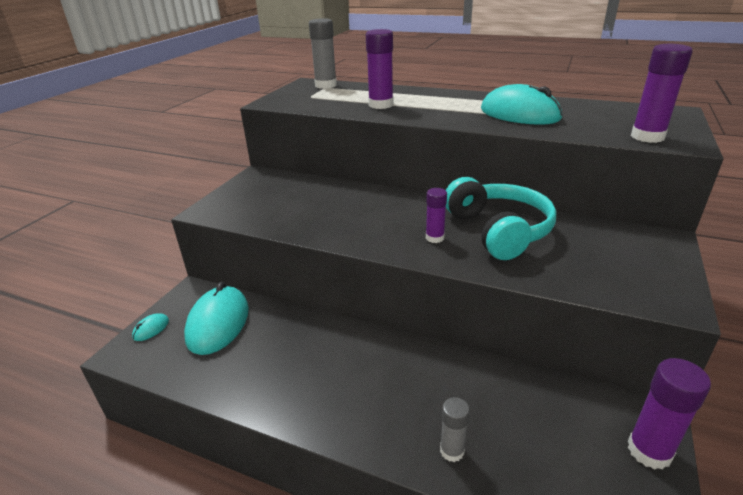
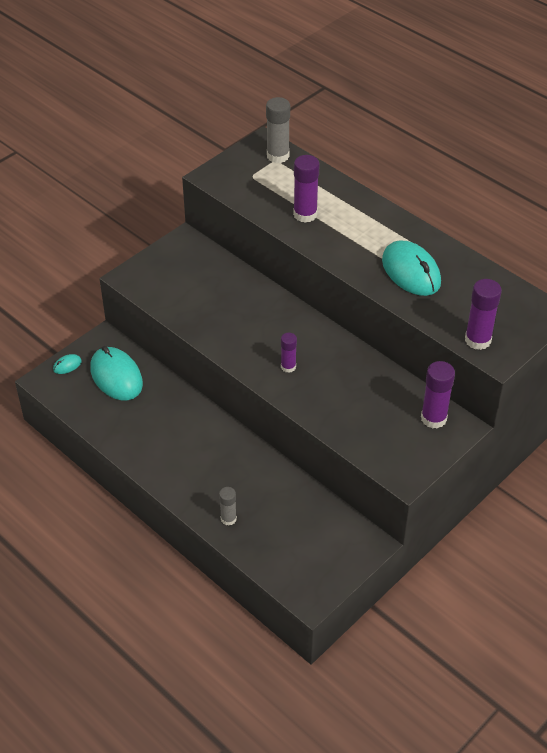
camera: 20 degrees right, 15 degrees up
(218, 323) = (116, 376): turquoise mouse -> turquoise mouse turned 60 degrees counterclockwise
(498, 231) = (341, 376): turquoise headphones -> none
(649, 451) = (347, 560): purple glue stick -> purple glue stick (433, 418)

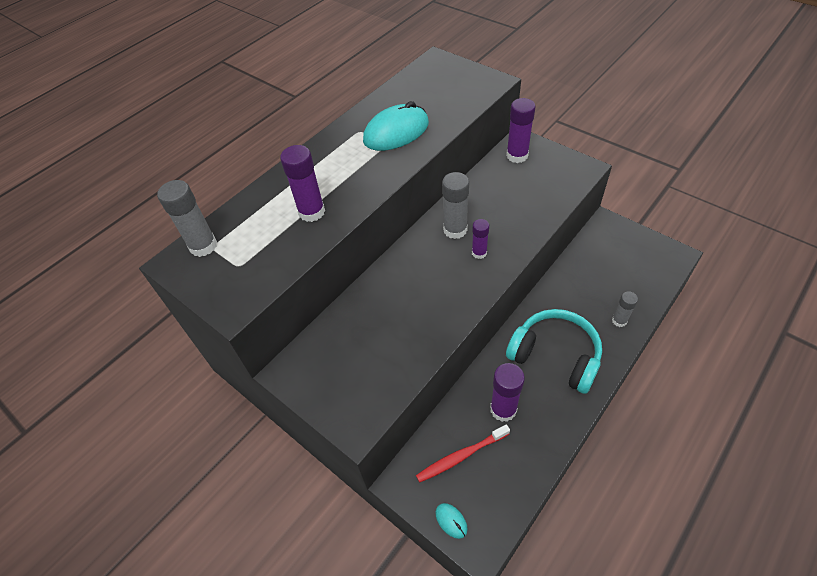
camera: 90 degrees left, 5 degrees up
(116, 376) = (461, 456): turquoise mouse -> red toothbrush
(197, 457) = (555, 356): none -> turquoise headphones
(322, 352) = (455, 230): none -> grey glue stick
(477, 340) = (476, 91): purple glue stick -> purple glue stick (503, 409)

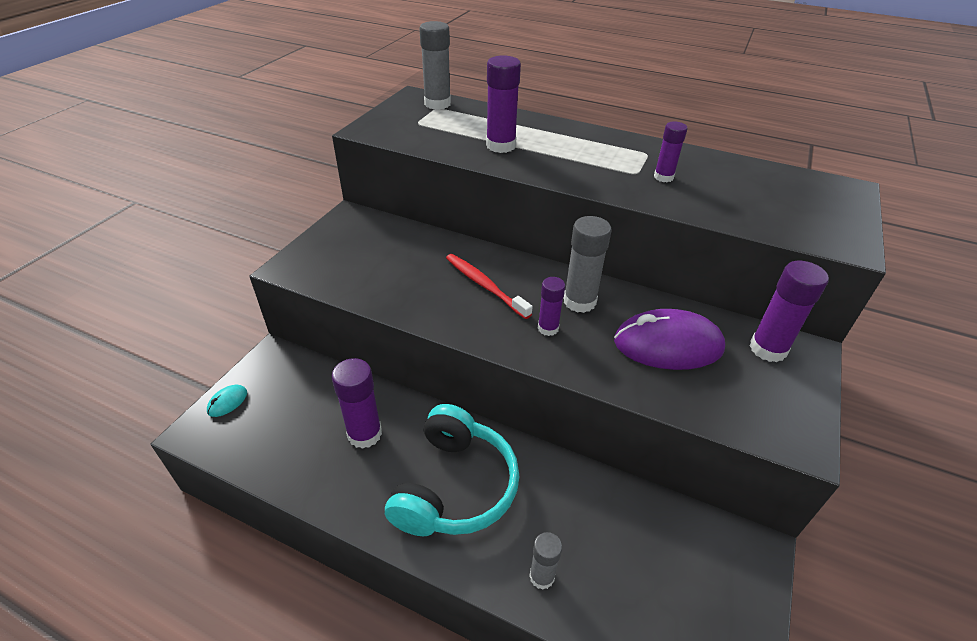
camera: 70 degrees right, 10 degrees down
(396, 132) = (663, 177): turquoise mouse -> purple glue stick
(461, 456) = (302, 400): red toothbrush -> red toothbrush (484, 285)
(506, 197) = (667, 345): none -> purple mouse

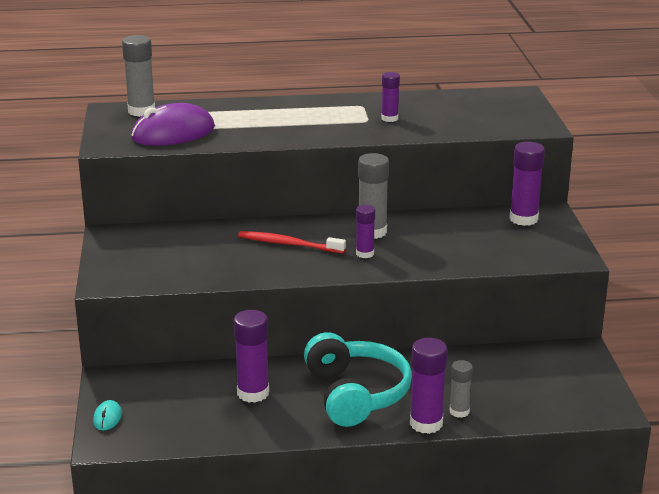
camera: 30 degrees left, 15 degrees down
(501, 146) = (240, 129): purple glue stick -> purple glue stick (426, 423)
(667, 345) = (457, 237): purple mouse -> purple mouse (173, 133)

